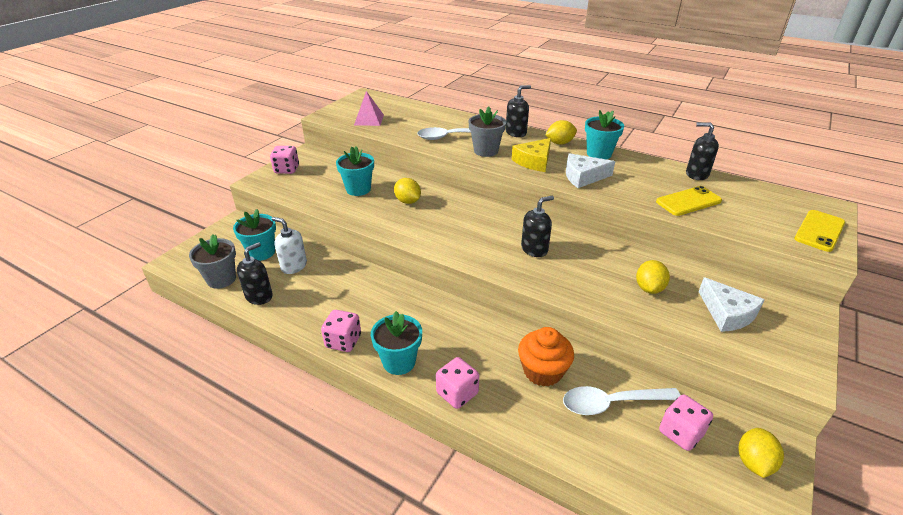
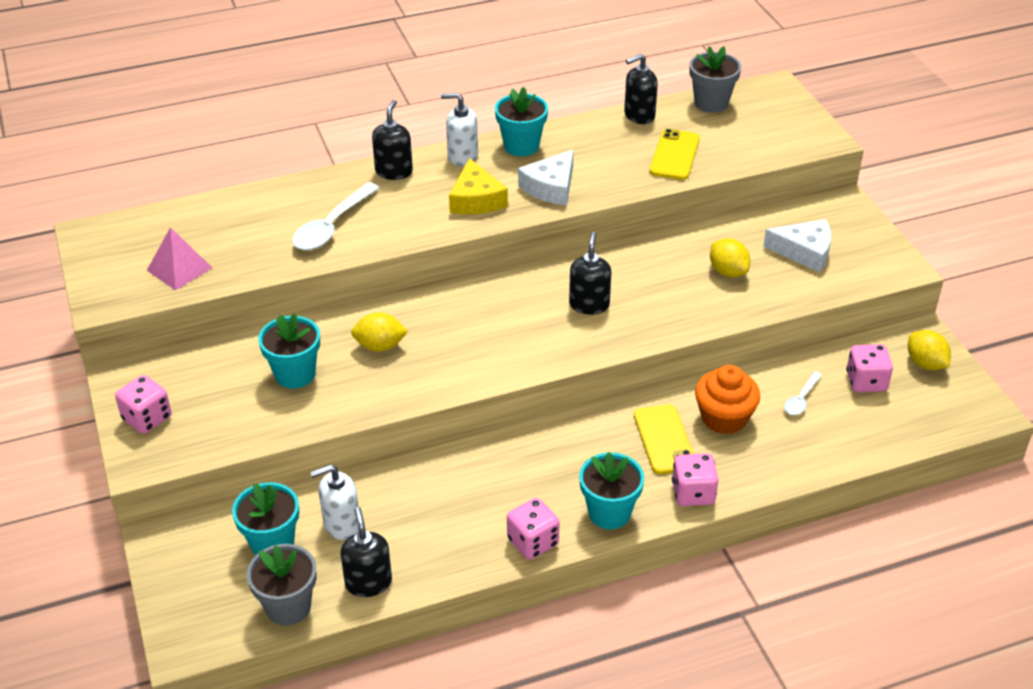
camera: 50 degrees left, 5 degrees up
(486, 151) = (404, 219): grey flower pot -> grey flower pot (711, 103)
(559, 143) = (462, 156): yellow lemon -> white soap dispenser
(612, 403) = (801, 399): white spoon -> white spoon, size x0.54
(819, 231) = (798, 121): yellow phone -> yellow phone (664, 439)

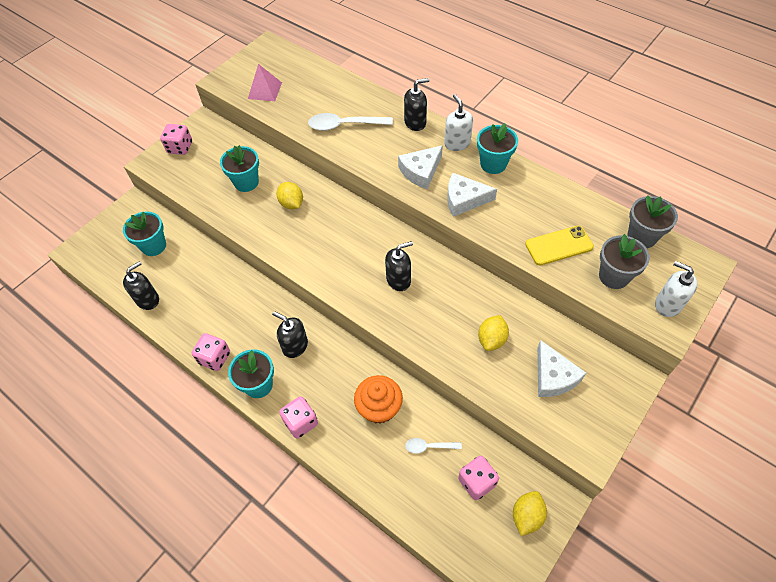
camera: 60 degrees right, 15 degrees up
(288, 607) = (116, 276): grey flower pot -> grey flower pot (614, 276)
(341, 524) = (181, 266): white soap dispenser -> white soap dispenser (667, 304)
(476, 199) = (421, 171): yellow cheese -> white cheese
(639, 115) = (585, 204): black soap dispenser -> black soap dispenser (295, 346)
(664, 439) = (337, 383): yellow phone -> none

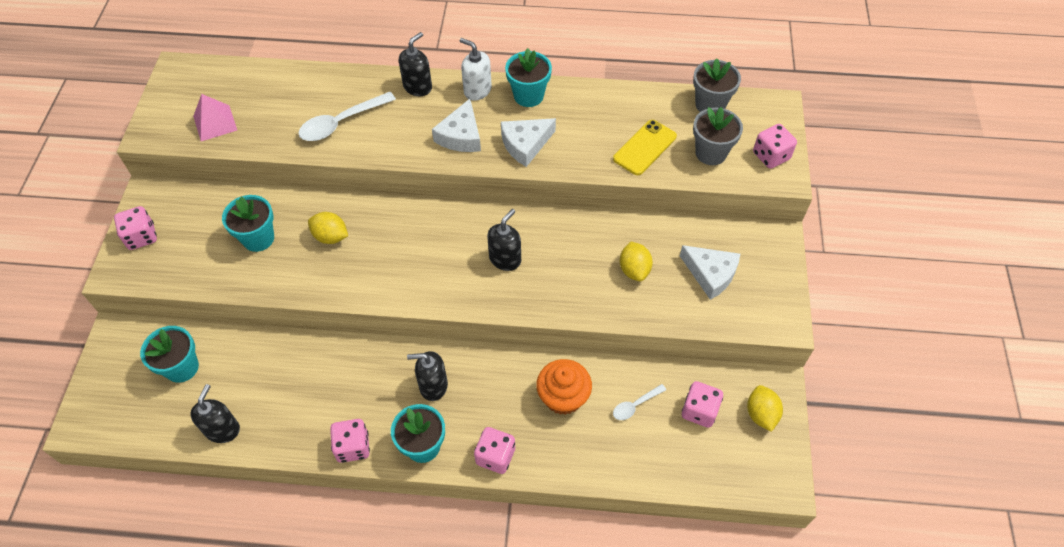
camera: 35 degrees left, 0 degrees up
(667, 304) = (771, 156): white soap dispenser -> pink dice

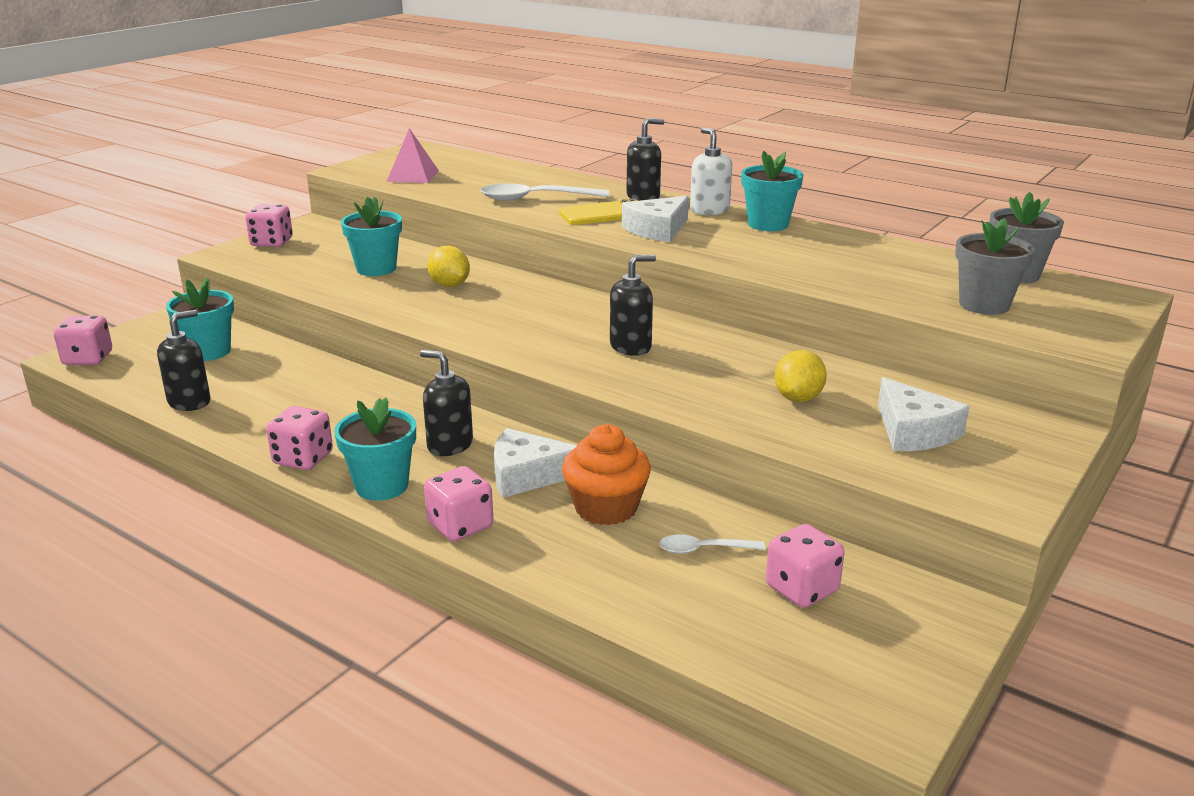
camera: 30 degrees right, 30 degrees down
(525, 144) = (729, 249): white cheese -> white cheese (528, 475)
(644, 148) = (888, 282): yellow phone -> yellow phone (604, 214)
(761, 414) = (907, 629): yellow lemon -> none
(771, 156) = (1080, 326): pink dice -> pink dice (88, 359)

